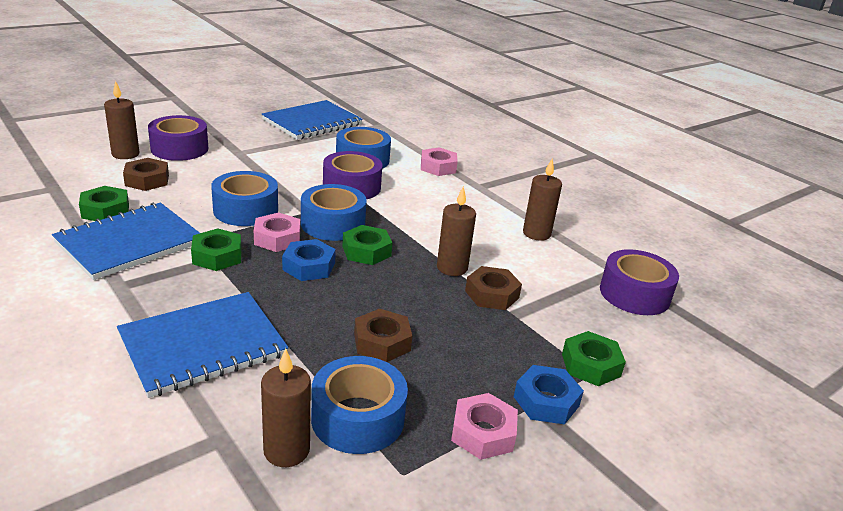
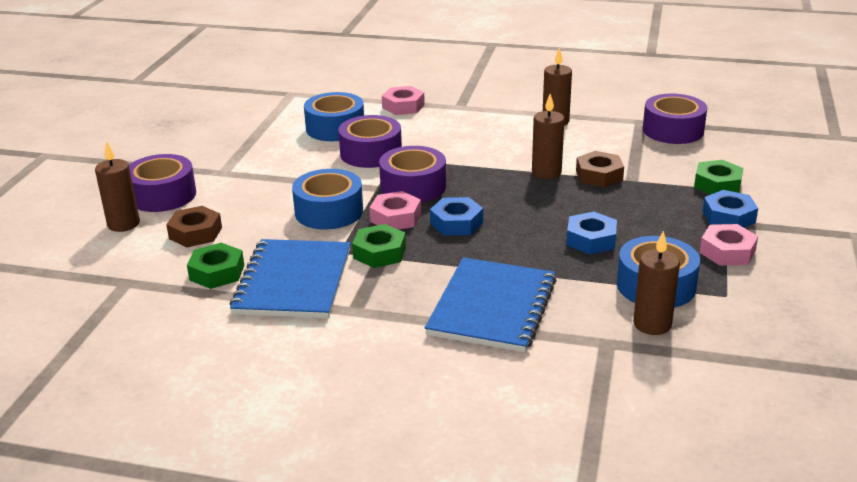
camera: 35 degrees left, 0 degrees up
(312, 122) = (229, 117): blue notebook -> none
(333, 224) = (413, 186): blue tape -> purple tape
(366, 251) = (473, 192): green nut -> none
(382, 342) = (591, 240): brown nut -> blue nut

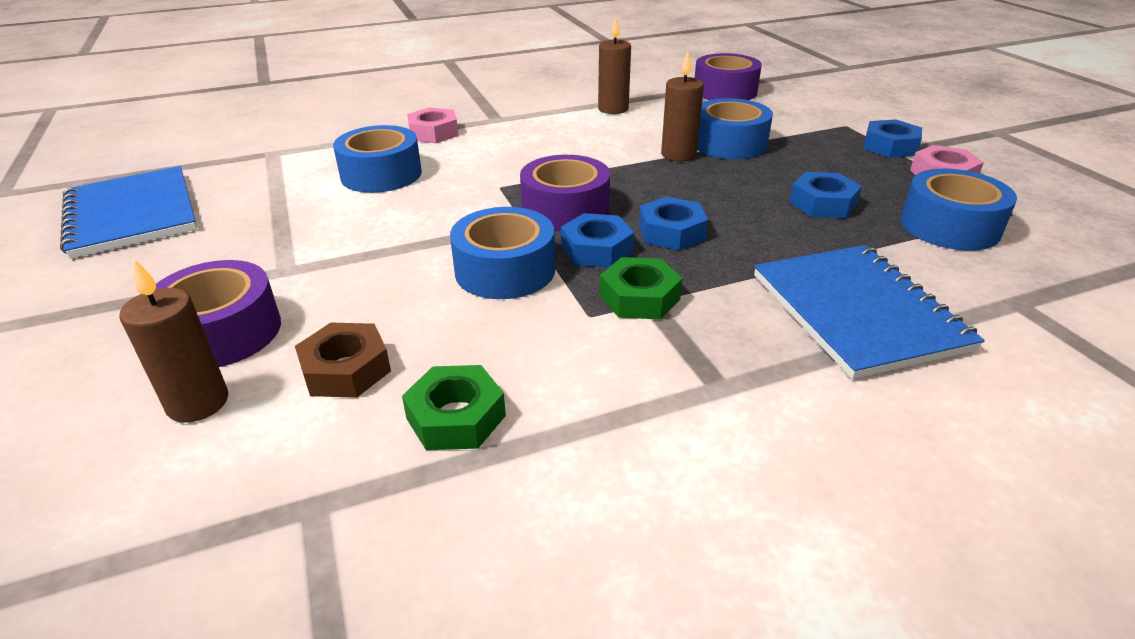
camera: 35 degrees left, 5 degrees up
(293, 281) = (587, 381): blue notebook -> blue notebook (132, 214)
(371, 153) = (463, 188): purple tape -> none
(396, 217) = (596, 249): pink nut -> blue nut
(599, 175) = (729, 143): brown nut -> blue tape
(652, 324) = (1015, 265): brown candle -> none
(717, 184) = (834, 123): green nut -> none

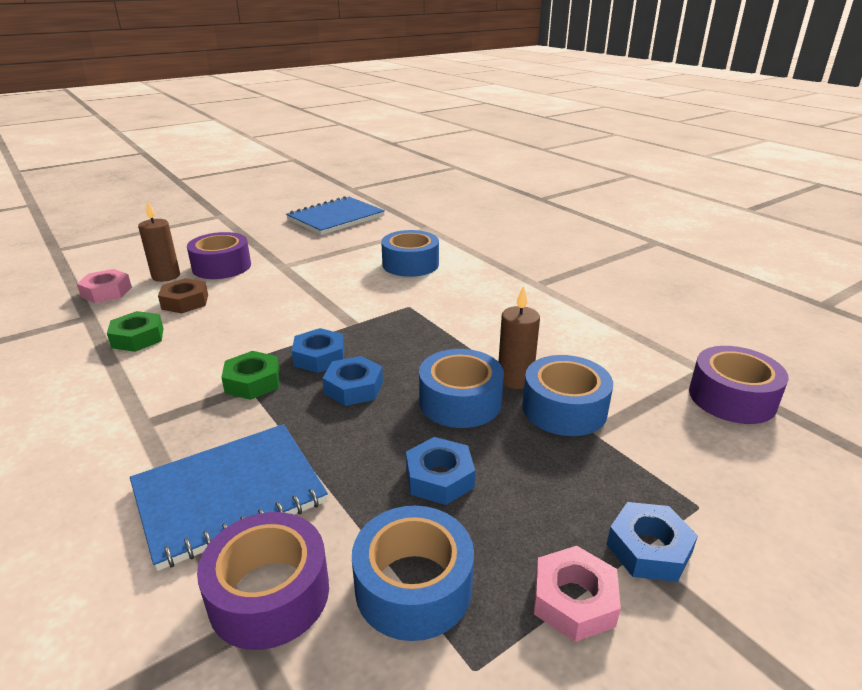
camera: 75 degrees right, 5 degrees down
(433, 133) = (490, 266): pink nut -> pink nut (106, 292)
(505, 270) = (286, 327): blue tape -> blue tape (460, 401)
(565, 209) = (380, 336): purple tape -> purple tape (269, 594)
(613, 109) = (606, 332): brown candle -> none

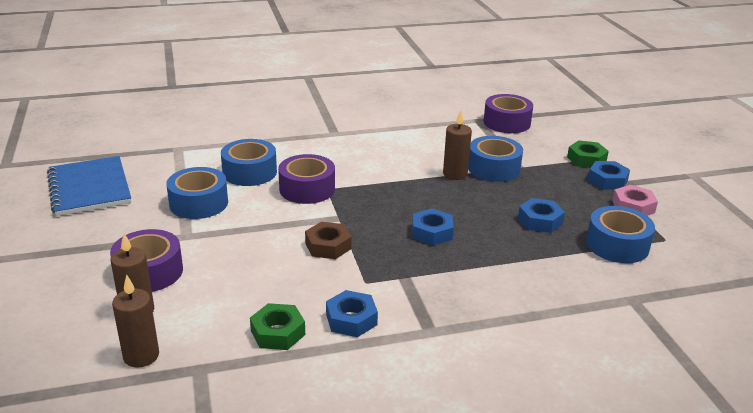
camera: 70 degrees left, 0 degrees up
(106, 292) = (141, 356): pink nut -> brown candle
(185, 302) = (219, 300): brown nut -> brown nut (328, 246)
(229, 494) = (529, 295): blue notebook -> none
(253, 382) = (399, 274): green nut -> green nut (586, 159)
(269, 594) = (613, 288): purple tape -> purple tape (307, 189)
(319, 357) = (380, 240): blue nut -> blue nut (351, 319)
(460, 401) = (469, 198): blue tape -> blue tape (199, 203)

